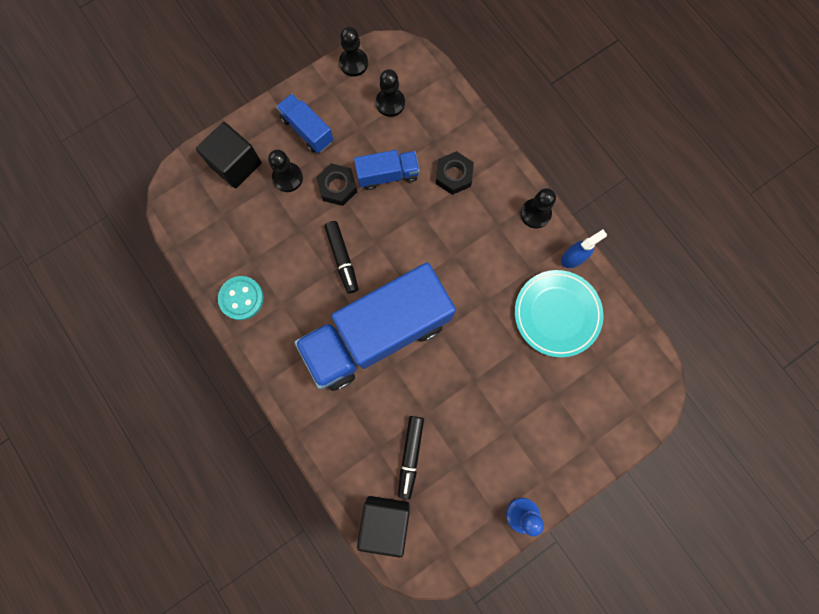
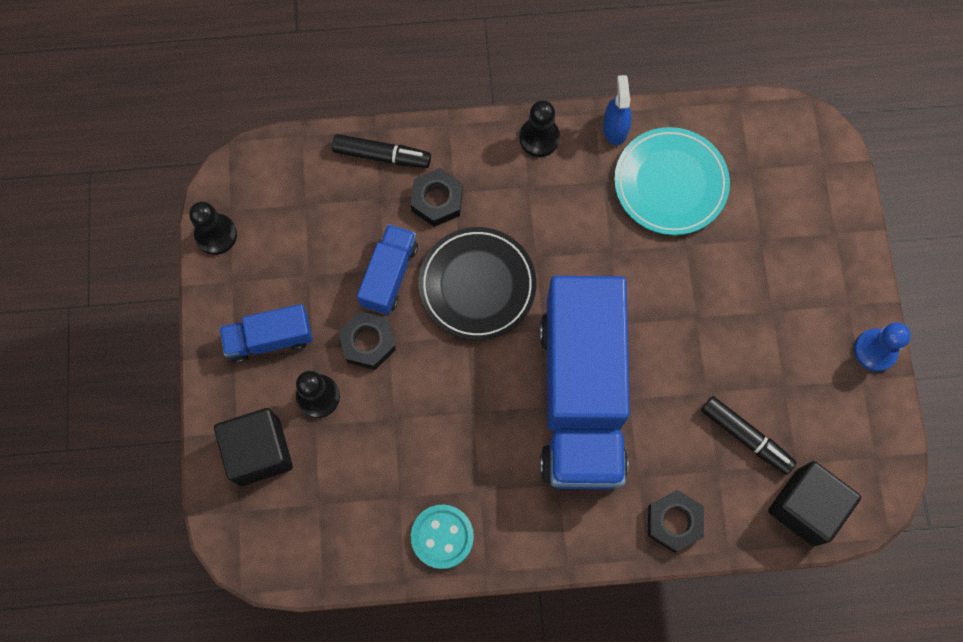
camera: 60 degrees left, 5 degrees down
(328, 437) = (674, 522): none -> black nut
(342, 259) = (463, 386): black marker -> black marker (382, 155)
(390, 103) = (298, 221): black pawn -> none
(412, 230) = (477, 285): none -> black plate

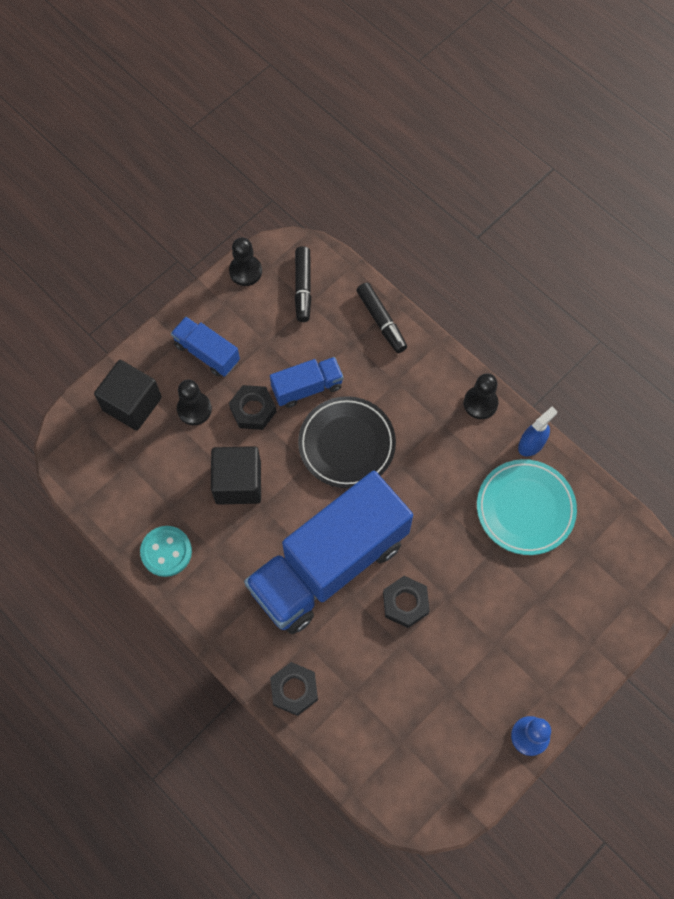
camera: 50 degrees right, 5 degrees down
(437, 200) = (381, 376): black nut -> black nut (405, 603)
(745, 437) = (392, 693): black marker -> black marker (303, 288)
(805, 507) = (377, 771): black cube -> black cube (238, 483)

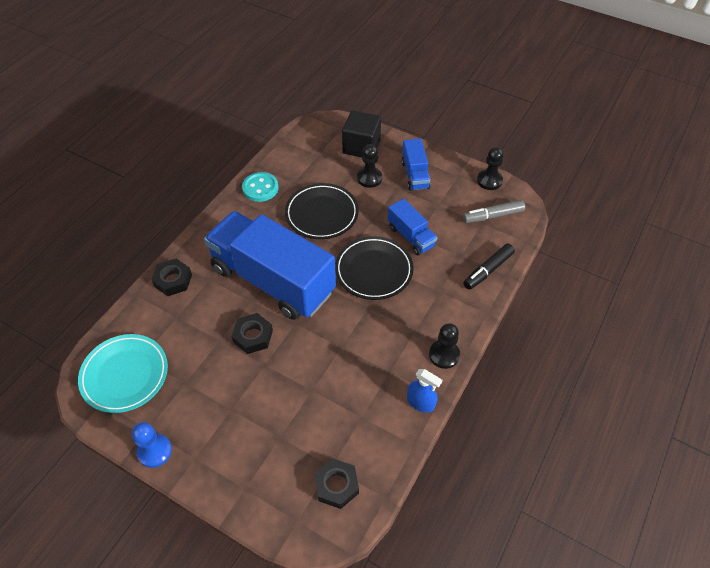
camera: 75 degrees right, 15 degrees down
(207, 353) = (415, 175): blue truck -> blue truck turned 150 degrees clockwise
(238, 483) = (321, 214): black cube -> black plate
(253, 410) = (381, 209): black nut -> black nut (336, 485)
(303, 288) = (492, 216): black marker -> grey marker
(525, 508) = (358, 409): turquoise plate -> turquoise plate (125, 375)

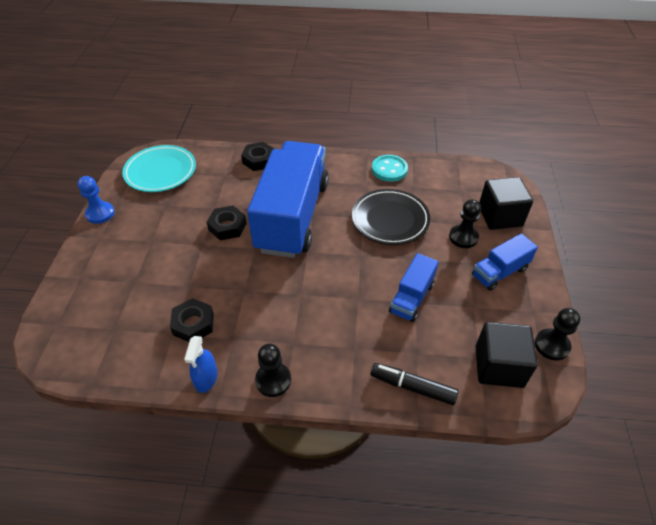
camera: 65 degrees right, 5 degrees down
(336, 485) = (95, 340): black nut -> black nut (193, 324)
(373, 270) = (347, 283): black plate -> none
(492, 216) = (499, 366): grey marker -> black cube

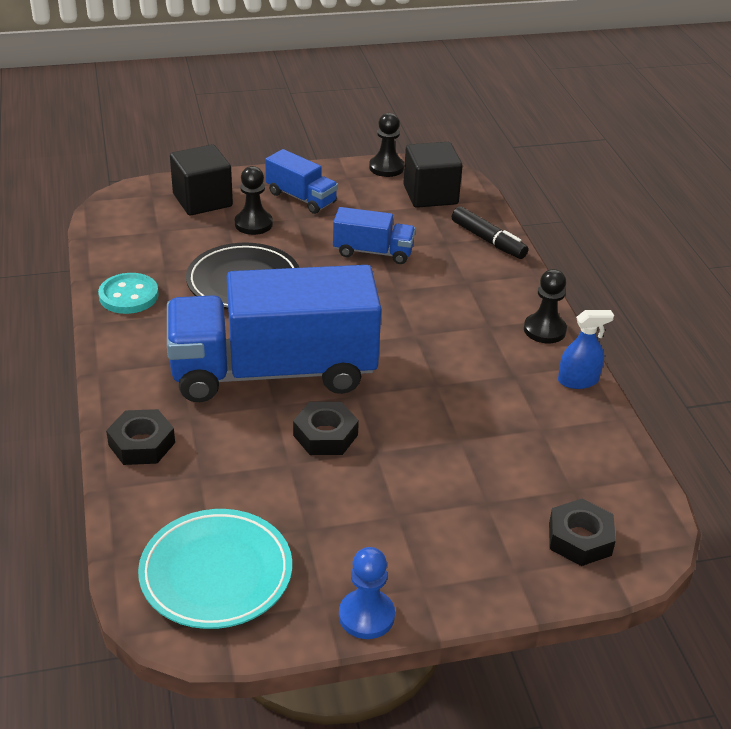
camera: 110 degrees left, 10 degrees down
(193, 324) = (516, 414): black nut -> black nut (579, 539)
(412, 387) = (488, 240): black marker -> black marker turned 45 degrees counterclockwise

